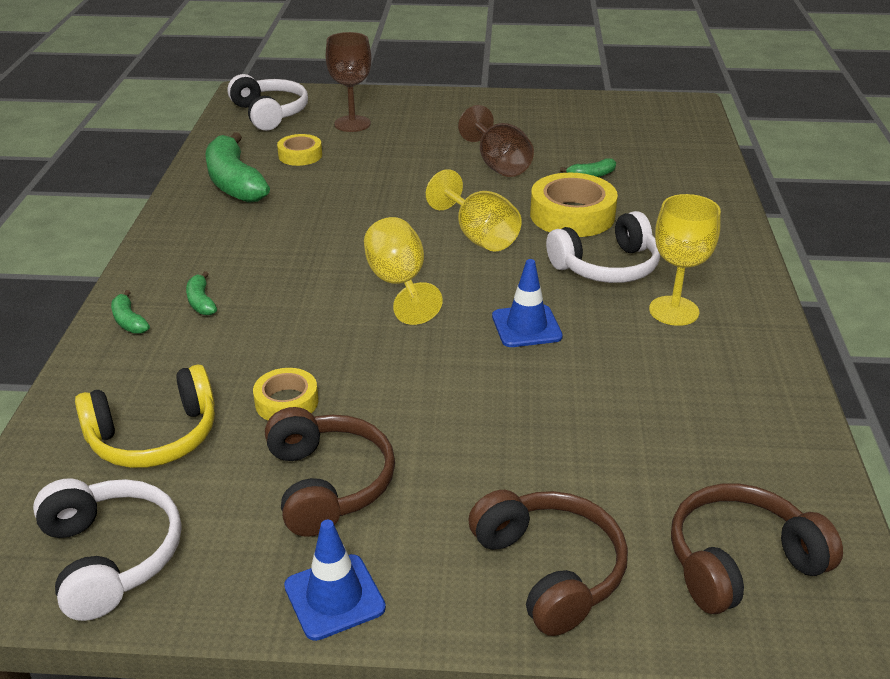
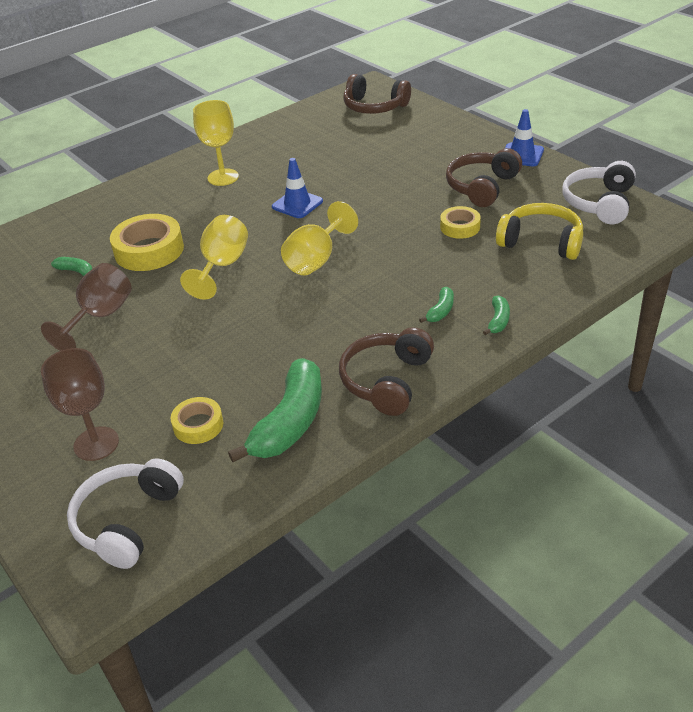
camera: 130 degrees left, 5 degrees up
(549, 570) = (437, 130): brown headphones -> brown headphones (387, 381)
(606, 266) = (202, 212): white headphones -> none

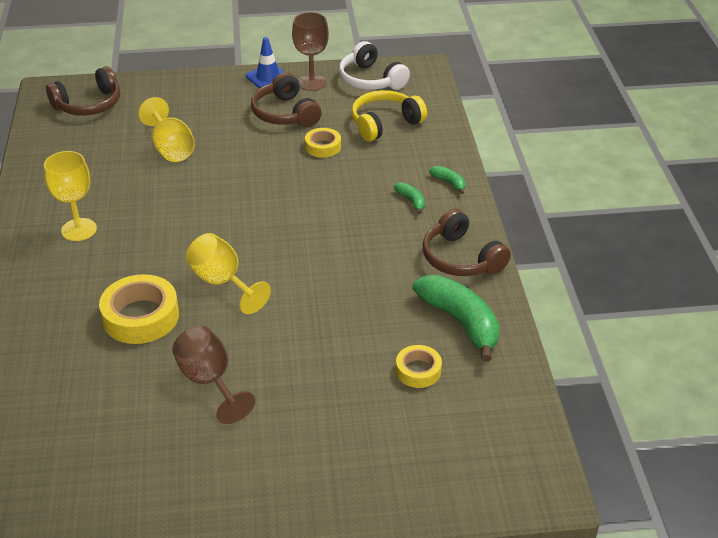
camera: 60 degrees left, 0 degrees up
(76, 271) = (115, 375): green banana -> none
(96, 444) = (385, 437): brown goblet -> brown goblet (312, 83)
(127, 521) = (491, 446): white headphones -> none
(297, 204) = (184, 207): blue traffic cone -> none
(316, 259) = (277, 230): yellow goblet -> yellow goblet (171, 148)

